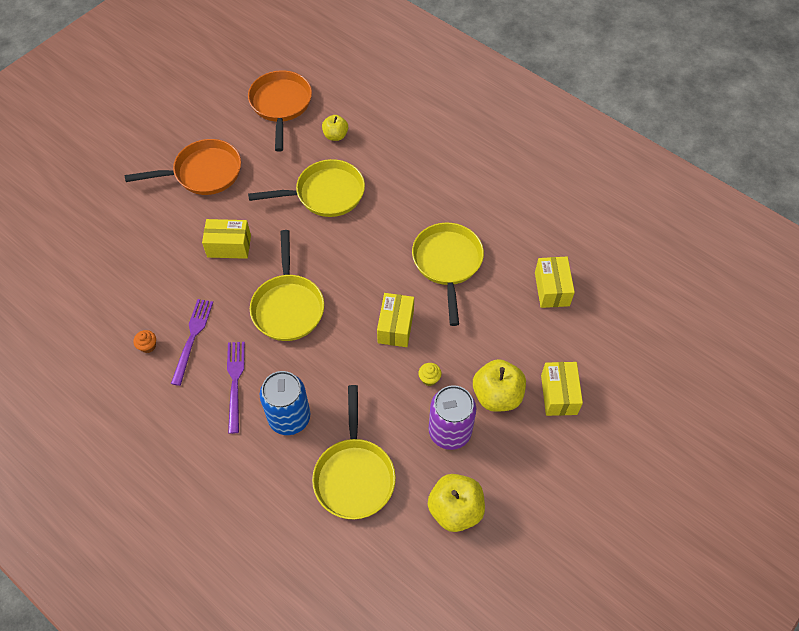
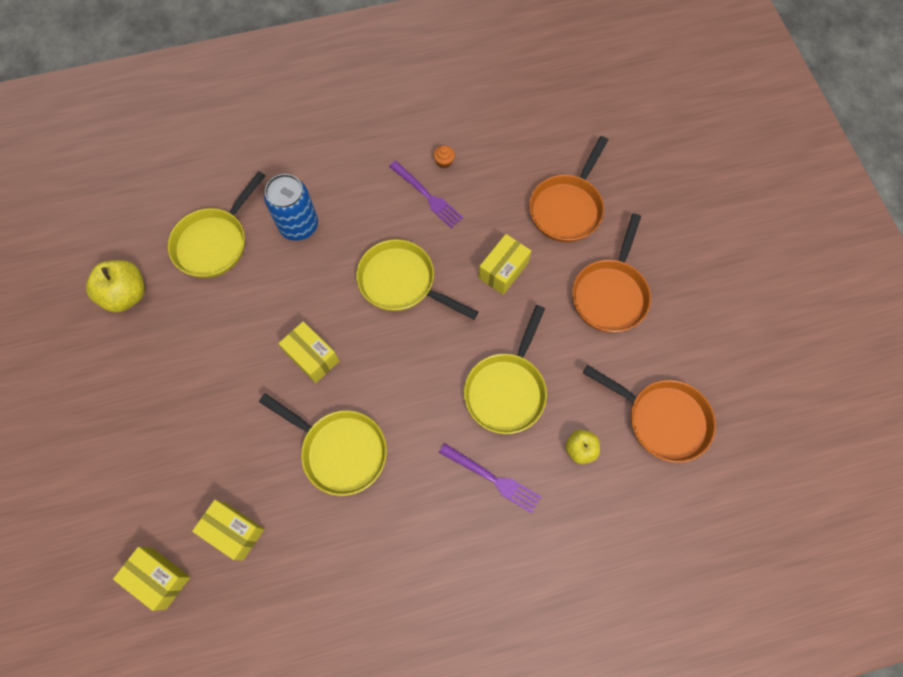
camera: 125 degrees right, 10 degrees up
(141, 235) = (567, 208): none -> orange pan
(235, 383) = (361, 205): purple fork -> purple fork (492, 478)
(354, 475) = (214, 242): yellow pan -> yellow pan turned 90 degrees counterclockwise
(429, 379) = (242, 350): yellow cupcake -> none
(450, 431) = (186, 334): purple can -> none
(497, 395) = (181, 395): yellow apple -> none
(559, 394) = (136, 448): yellow box -> yellow box (159, 578)

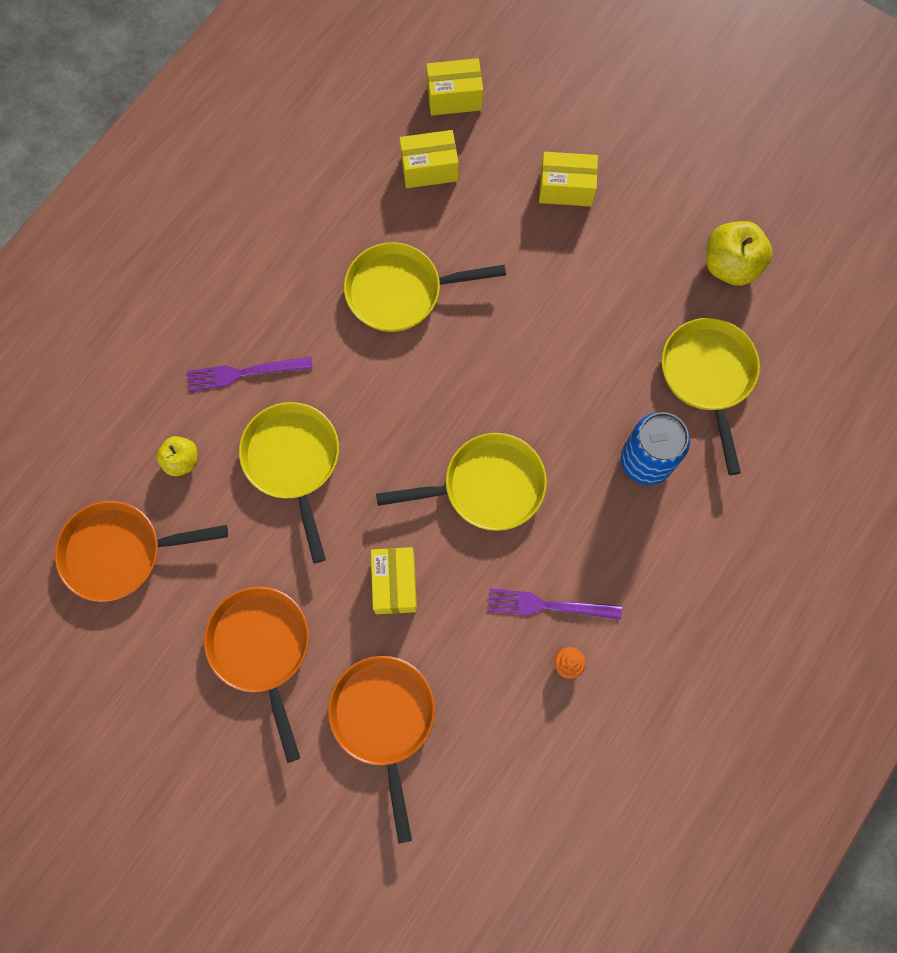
camera: 140 degrees right, 5 degrees up
(312, 357) = (503, 347): yellow box -> yellow box (566, 188)

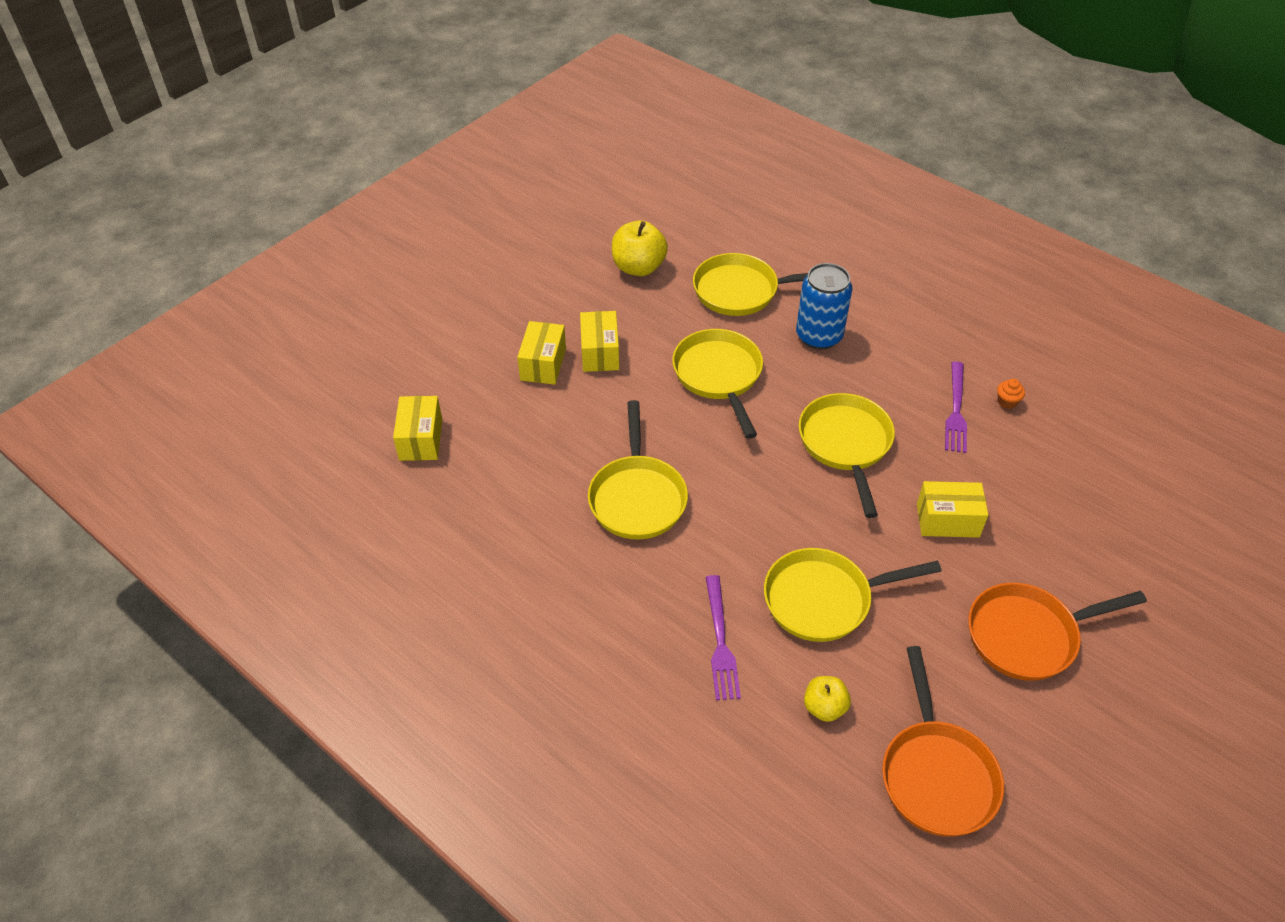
camera: 85 degrees left, 25 degrees down
(384, 719) = (1081, 536): orange pan -> none
(429, 168) = (500, 465): yellow box -> yellow box (600, 353)
(570, 358) = (719, 376): none -> yellow pan

